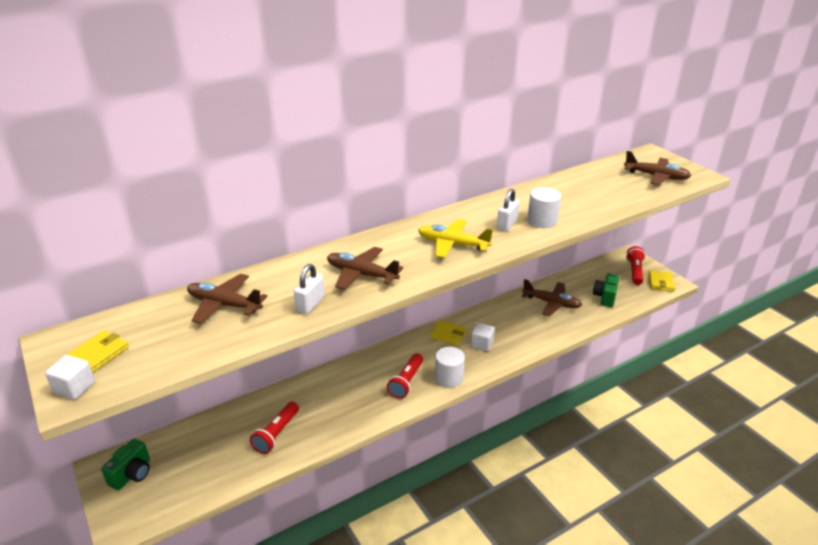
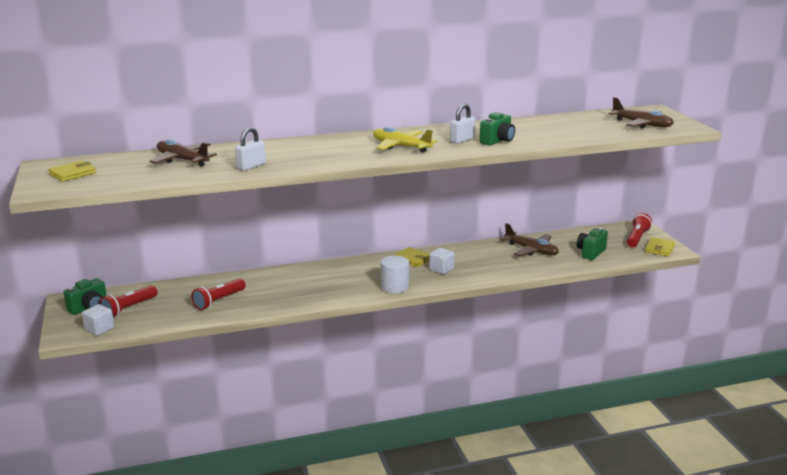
camera: 15 degrees right, 10 degrees down
(74, 388) = (45, 187): white cube -> white cube (99, 329)
(361, 274) = (306, 155): brown plane -> none
(406, 382) = (353, 284): red flashlight -> red flashlight (129, 308)
(542, 221) = (497, 141): white cylinder -> green camera

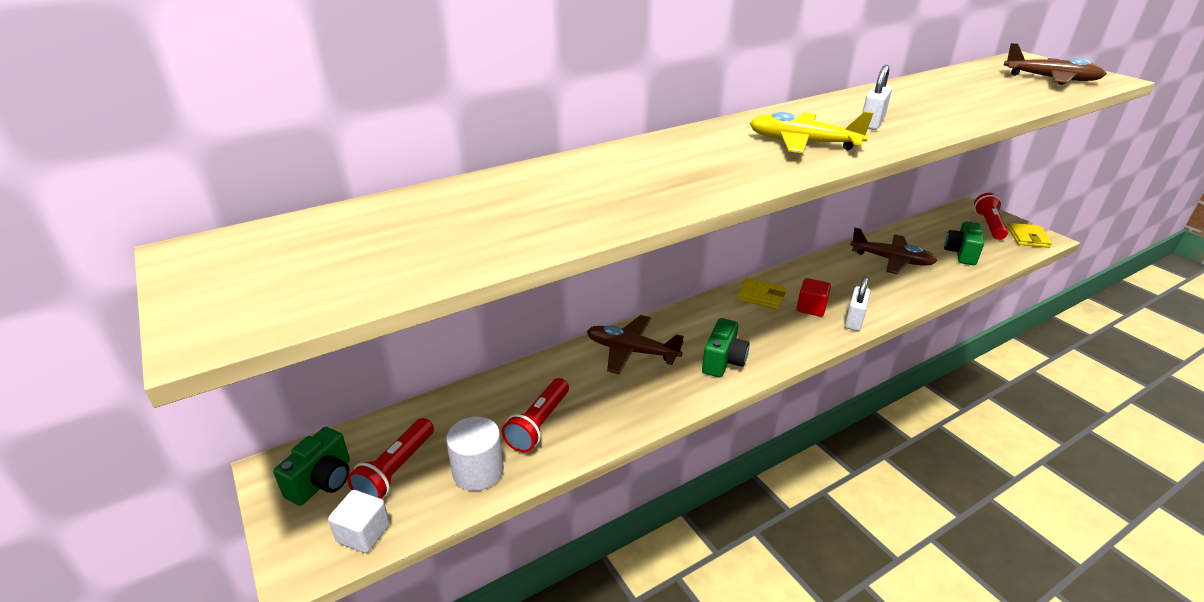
camera: 15 degrees left, 10 degrees up
(72, 173) = (266, 270): yellow wallet -> none
(182, 160) = (471, 209): brown plane -> brown plane (631, 351)
(251, 166) = (609, 208): white padlock -> white padlock (854, 320)
(394, 287) = (776, 350): white cylinder -> white cylinder (478, 471)
(441, 269) = (811, 308): white cube -> red cube
(497, 141) = (920, 120): green camera -> green camera (723, 361)

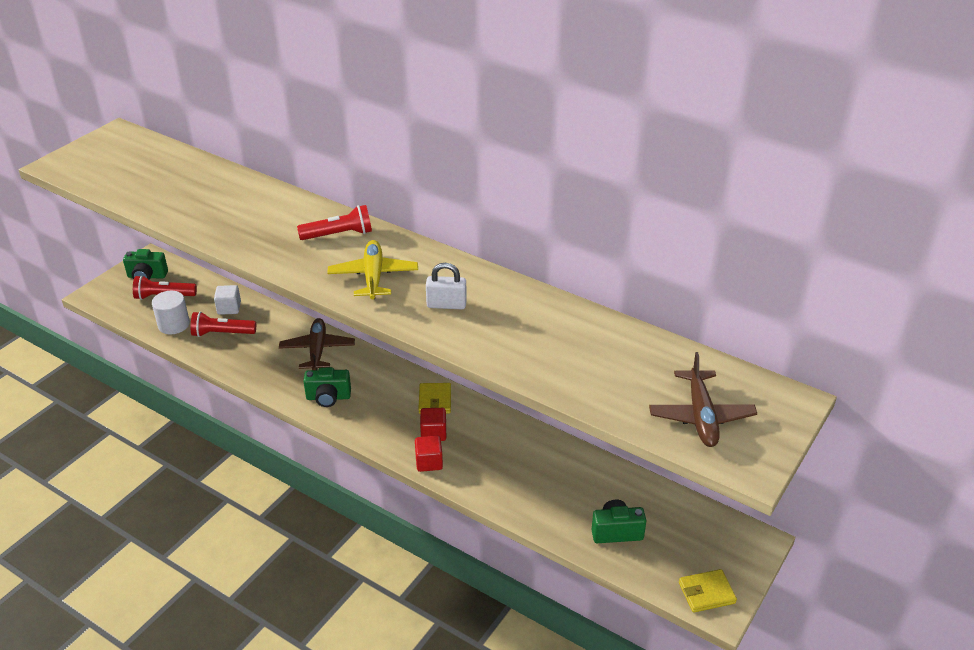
camera: 65 degrees right, 5 degrees up
(363, 533) = (117, 304): white cube -> white cube (229, 308)
(854, 320) = (429, 462): white padlock -> red cube
(891, 260) = (561, 477): brown plane -> none
(989, 225) = (714, 556): red flashlight -> red flashlight (339, 235)

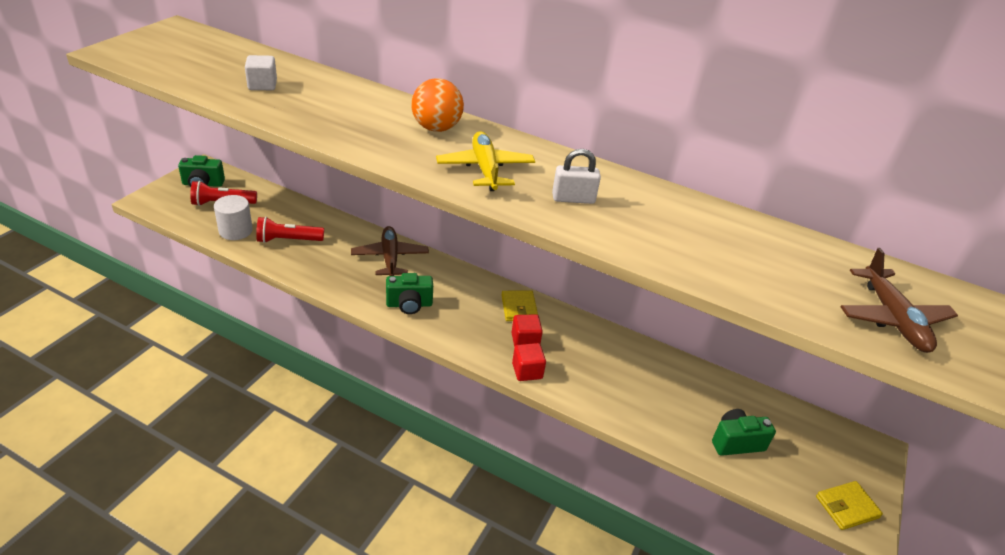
camera: 10 degrees left, 0 degrees up
(229, 308) = (292, 216): white cube -> white cube (262, 85)
(339, 235) = (436, 128): red flashlight -> orange ball

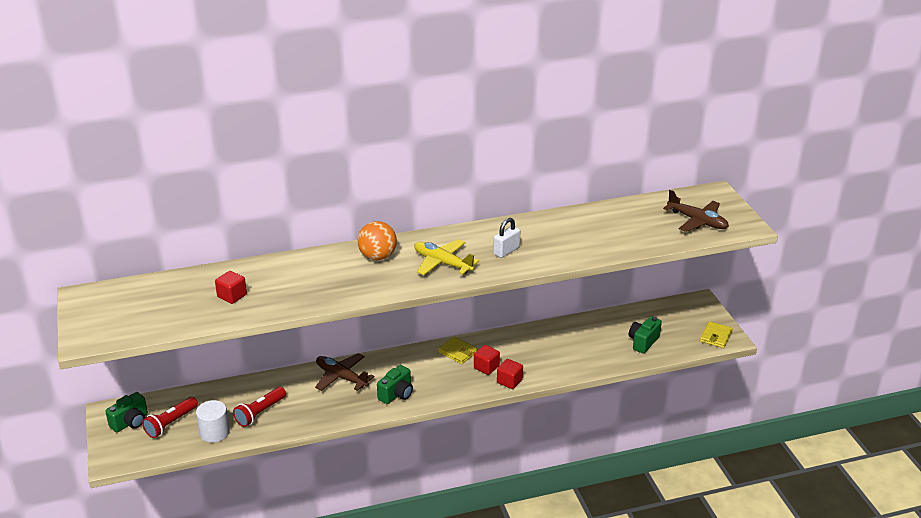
camera: 40 degrees left, 5 degrees down
(262, 85) = (232, 296): white cube -> red cube

